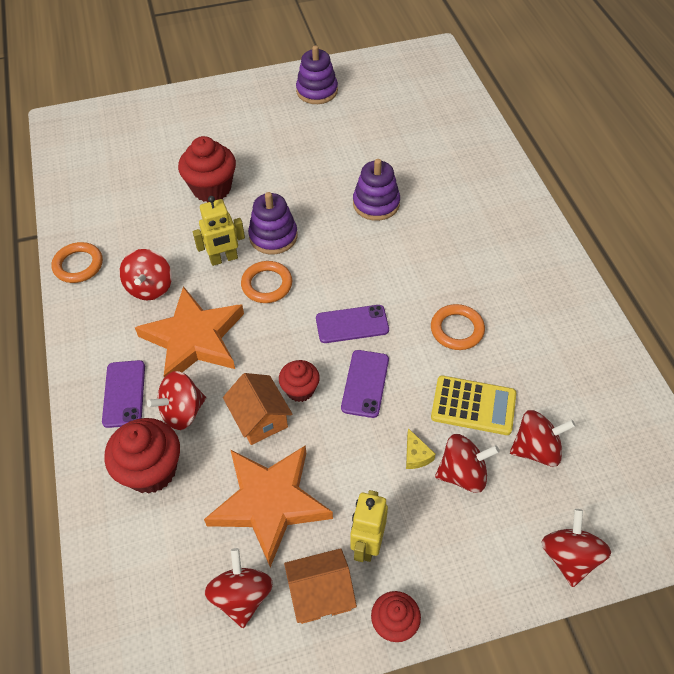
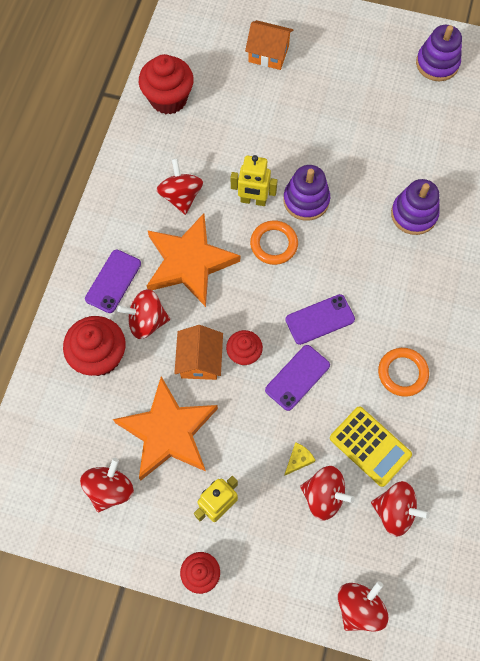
camera: 30 degrees right, 15 degrees up
(78, 265) = (137, 144): orange ring -> none
(150, 287) = (181, 196): red spinning top -> red spinning top turned 135 degrees clockwise
(211, 188) = (282, 124): red cupcake -> red cupcake (168, 99)
(320, 594) = (164, 521): orange house -> orange house (268, 54)
(352, 324) = (320, 319): purple phone -> purple phone turned 45 degrees counterclockwise
(416, 455) = (298, 460): yellow cheese -> yellow cheese turned 150 degrees counterclockwise

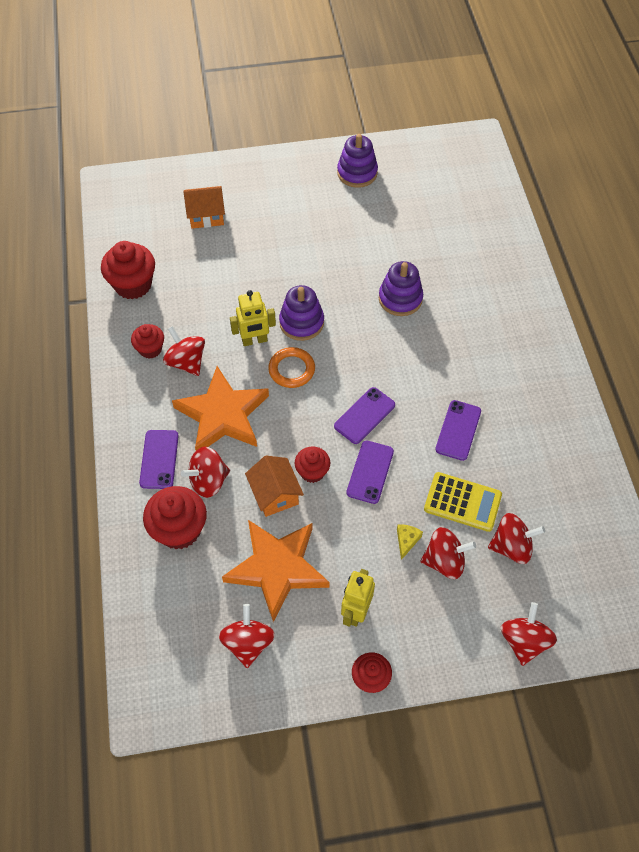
camera: 25 degrees left, 10 degrees down
(154, 170) = (150, 349): none -> red cupcake
(402, 373) = (458, 430): orange ring -> purple phone

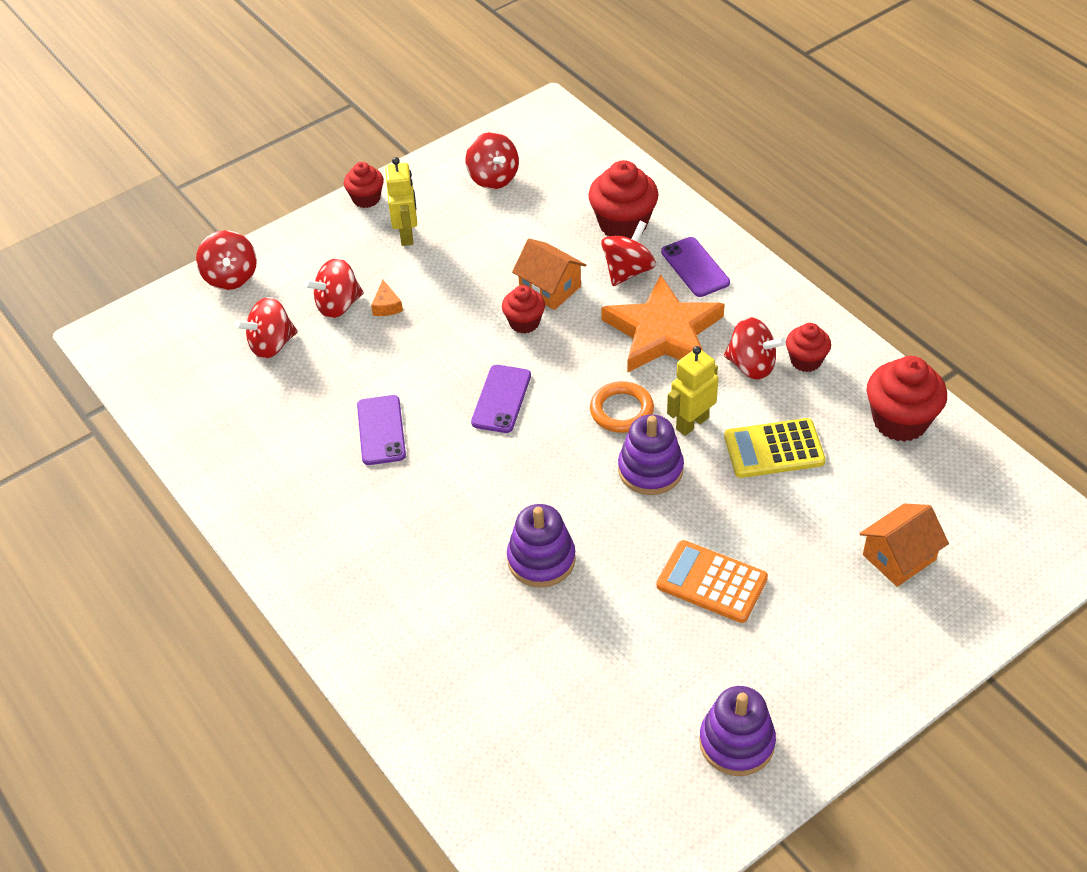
camera: 155 degrees right, 10 degrees down
(277, 568) = (504, 235): orange star -> none
(314, 246) = (711, 582): none -> orange calculator
(370, 472) = (461, 348): purple phone -> none
(406, 541) = (386, 306): yellow cheese -> orange cheese
(462, 502) = (342, 362): yellow calculator -> yellow calculator (774, 449)

